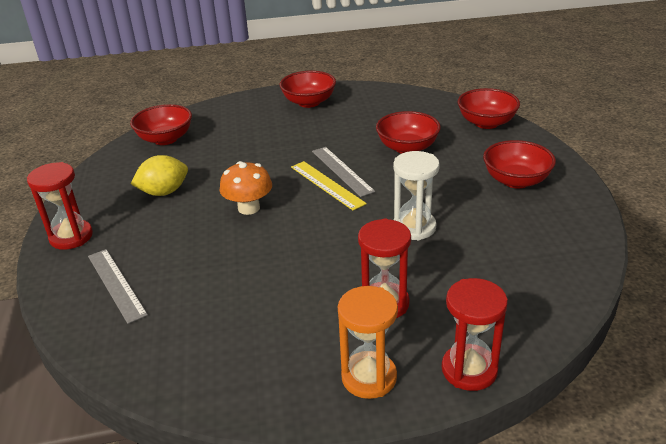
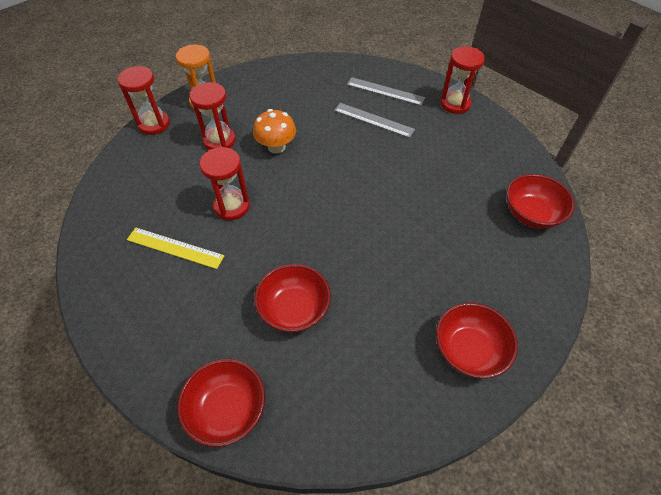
camera: 145 degrees right, 20 degrees up
(164, 192) = (448, 159): yellow lemon -> none
(249, 208) = (369, 172): orange mushroom -> orange mushroom (276, 147)
(326, 185) = (332, 221): yellow ruler -> yellow ruler (175, 247)
(342, 171) = (333, 244): grey ruler -> grey ruler (373, 120)
(414, 227) = (232, 206): white hourglass -> red hourglass
(516, 180) = (163, 303): red bowl -> none

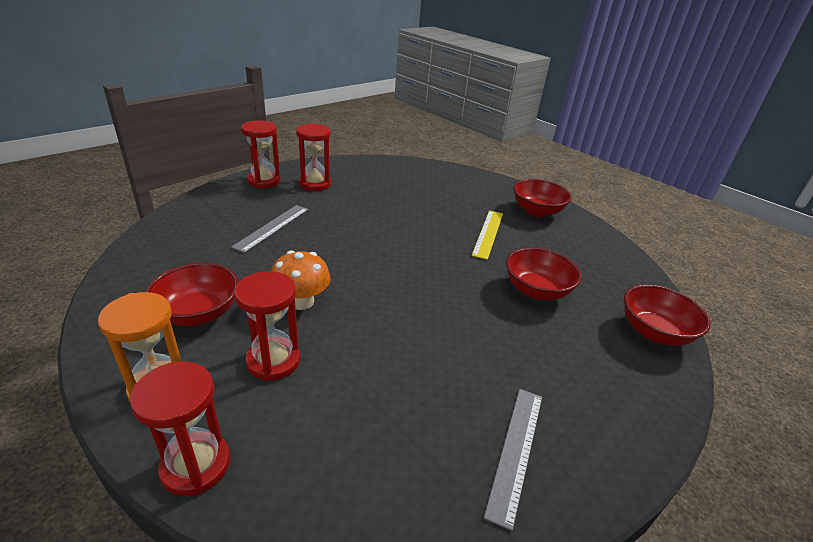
camera: 95 degrees left, 20 degrees down
(175, 247) = (485, 393): yellow ruler -> yellow ruler (488, 233)
(232, 206) = (408, 340): red hourglass -> red hourglass (315, 184)
(385, 91) = (223, 216): grey ruler -> grey ruler (516, 451)
(531, 214) = (408, 171): red bowl -> red bowl (199, 313)

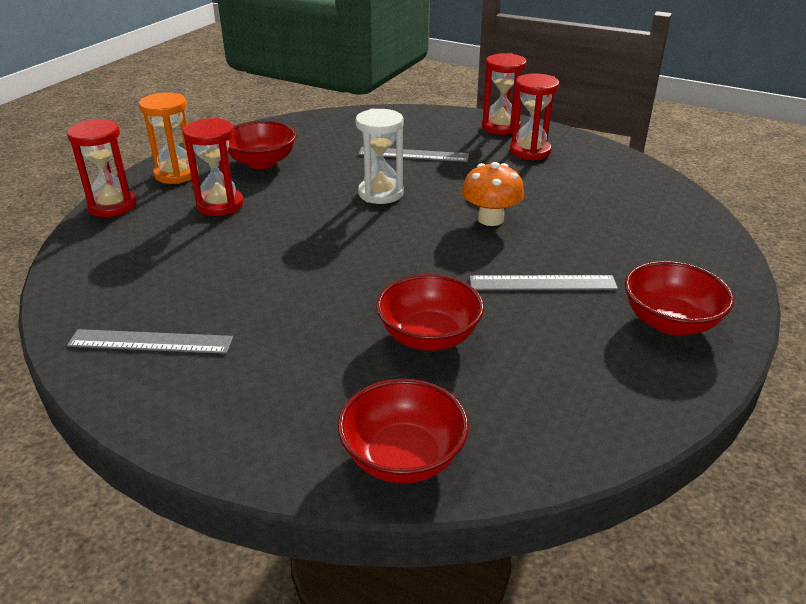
camera: 75 degrees right, 0 degrees up
(301, 301) = (303, 197): orange mushroom -> orange mushroom (490, 219)
(328, 260) = (381, 193): none -> white hourglass
(488, 233) = (542, 283): yellow ruler -> grey ruler

